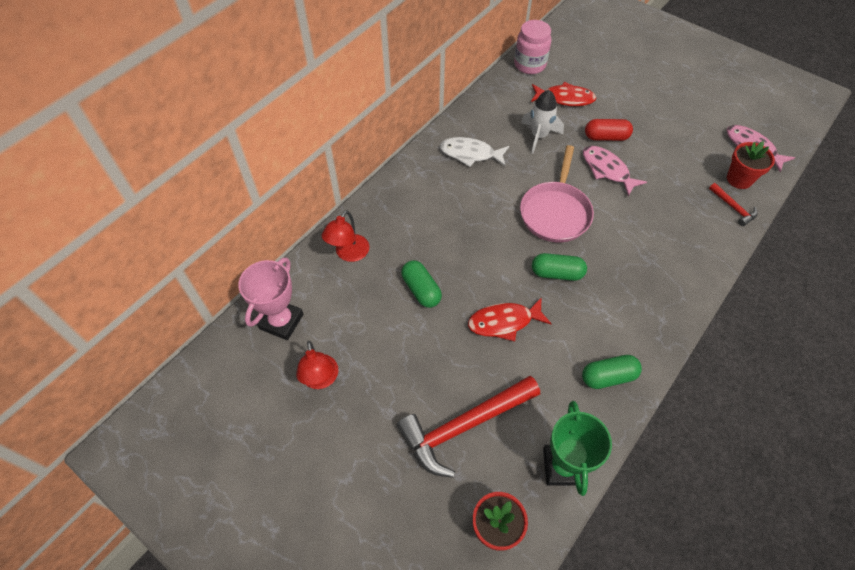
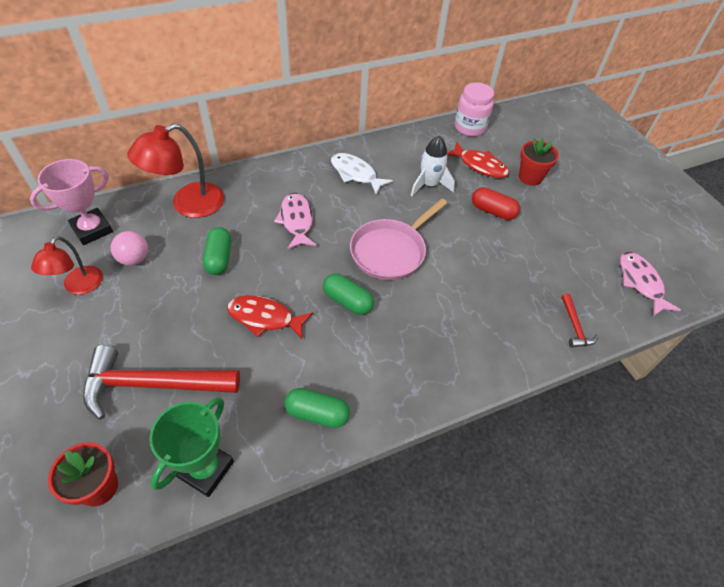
camera: 25 degrees right, 5 degrees down
(347, 329) = (134, 259): none -> pink ball
(349, 254) = (188, 205): red lamp -> red lamp, size x1.57
(607, 170) = (470, 238): pink fish -> pink fish (296, 221)
(739, 179) = (602, 304): red flower pot -> red flower pot (530, 177)

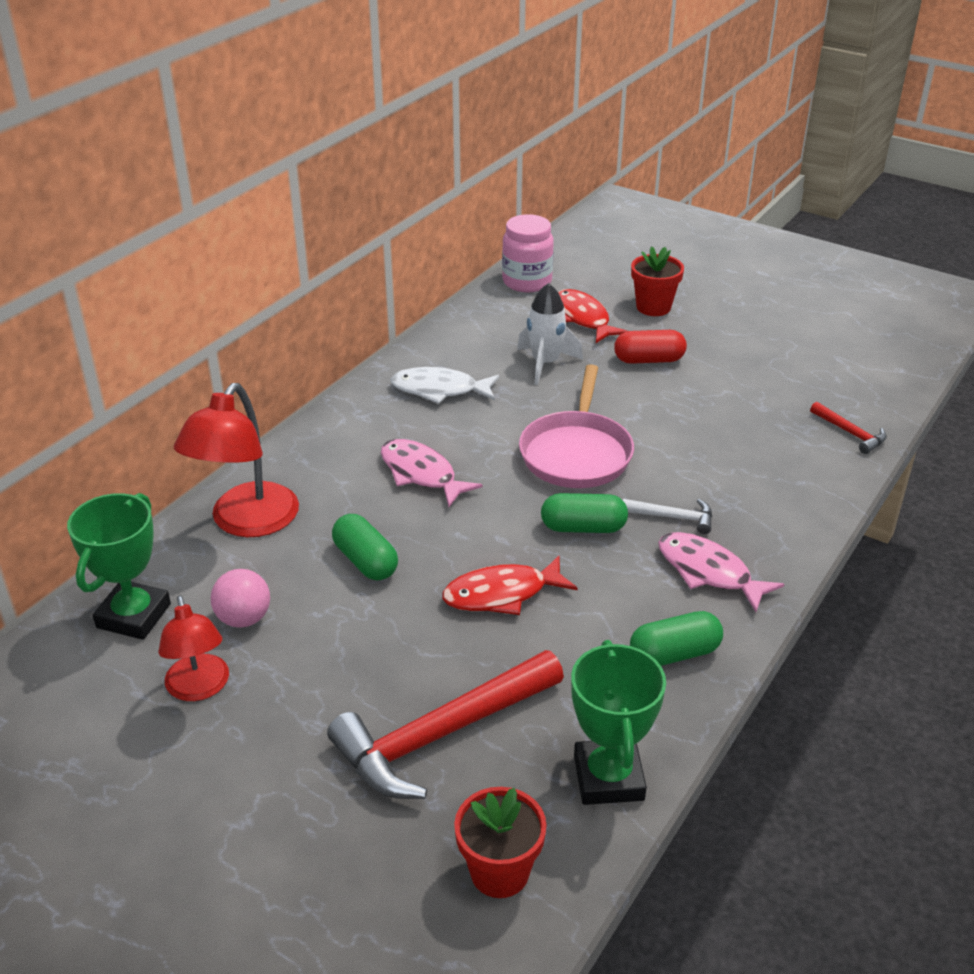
camera: 30 degrees left, 15 degrees down
(92, 229) = (134, 616): pink trophy -> green trophy
(405, 323) = (673, 517): none -> white hammer
(480, 165) = (583, 318): red fish -> red fish turned 120 degrees counterclockwise
(640, 282) = (871, 362): pink fish -> pink fish (708, 572)

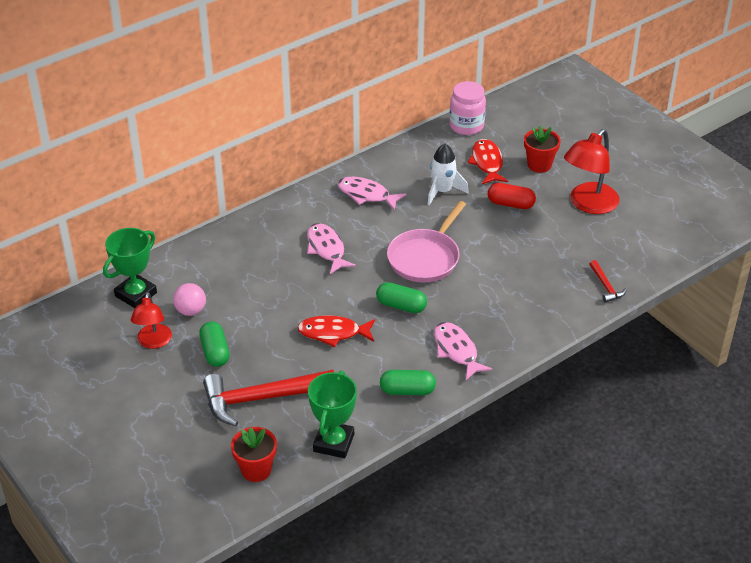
camera: 20 degrees right, 5 degrees up
(246, 522) = (215, 255): red lamp -> red lamp (588, 204)
(365, 561) = (269, 295): green capsule -> green capsule (215, 352)
(439, 390) = (366, 195): white fish -> pink fish
(673, 517) = (458, 313): white hammer -> none

